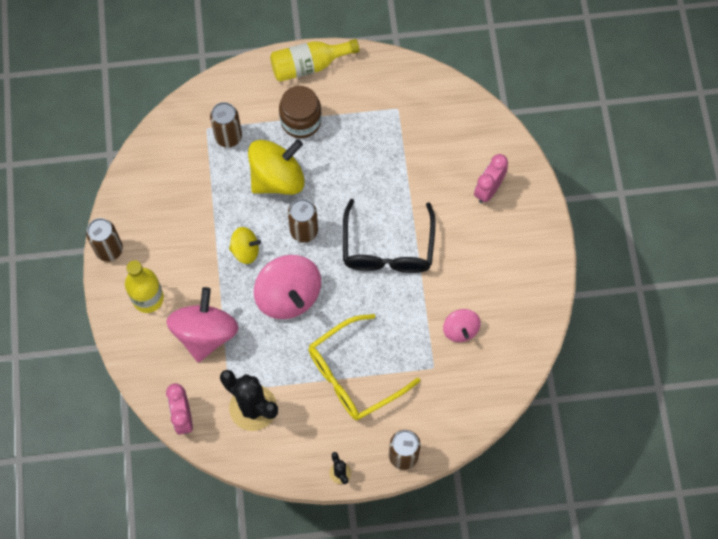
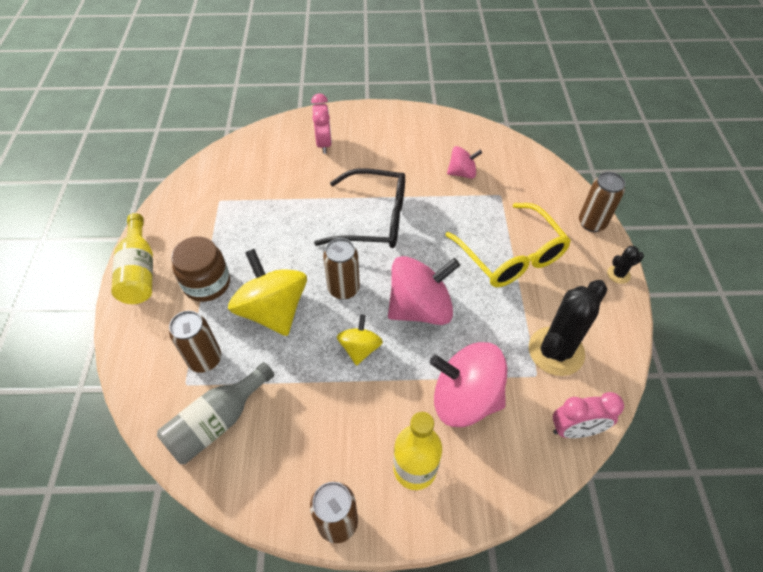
camera: 85 degrees left, 15 degrees down
(177, 157) = (217, 422): none -> grey bottle
(488, 190) = (324, 143): pink clock -> pink clock turned 135 degrees counterclockwise

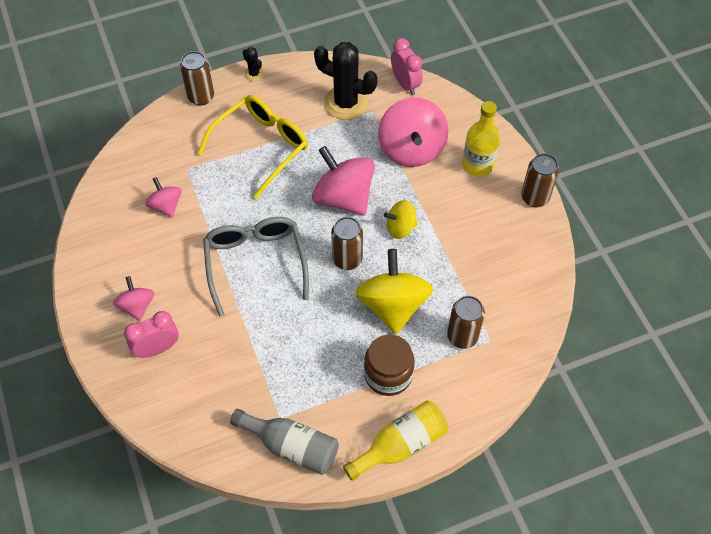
camera: 110 degrees left, 5 degrees up
(217, 422) = (508, 301): grey bottle -> grey bottle (291, 446)
(273, 310) = (393, 305): yellow spinning top -> yellow spinning top turned 135 degrees clockwise
(368, 139) = (137, 306): none -> pink spinning top
(373, 219) = (255, 263): black glasses -> grey glasses

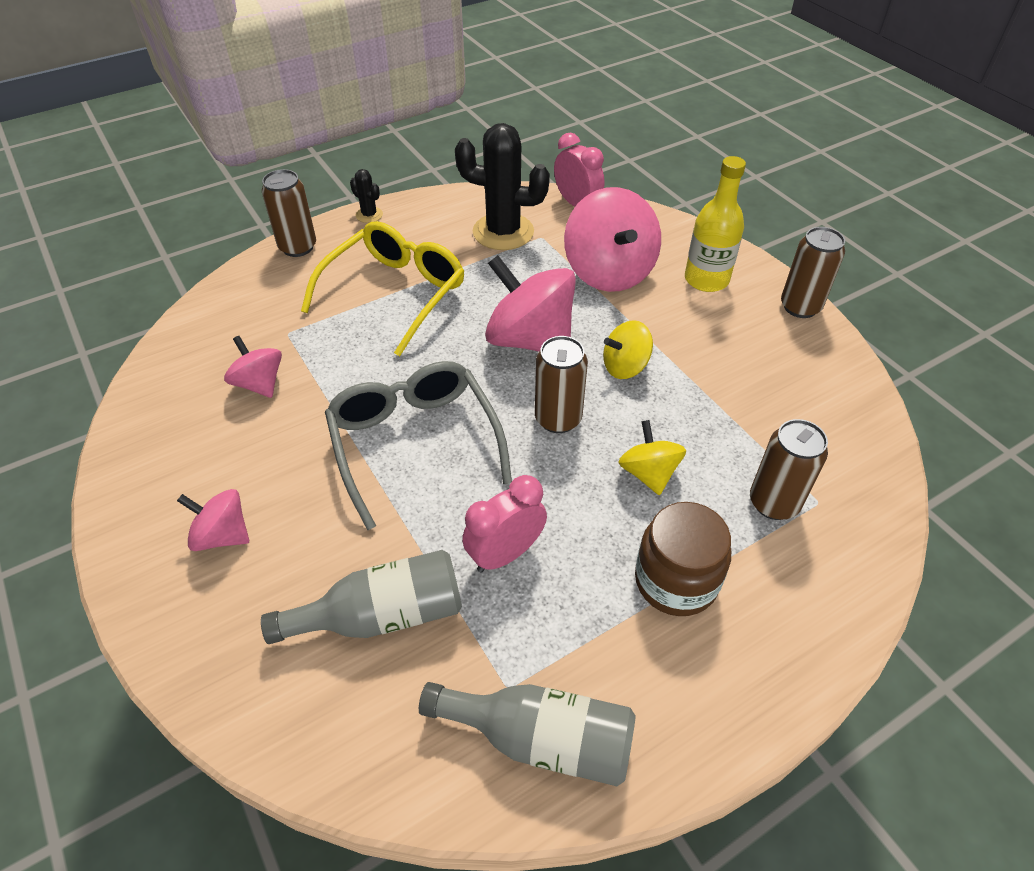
camera: 10 degrees left, 10 degrees down
(137, 306) = (222, 535): pink spinning top -> pink spinning top turned 45 degrees counterclockwise
(157, 348) = (264, 600): pink clock -> pink clock (505, 554)
(220, 368) = (382, 615): none -> grey bottle
(393, 305) = (648, 473): yellow spinning top -> yellow spinning top, size x0.54
(400, 445) = (738, 700): yellow bottle -> none

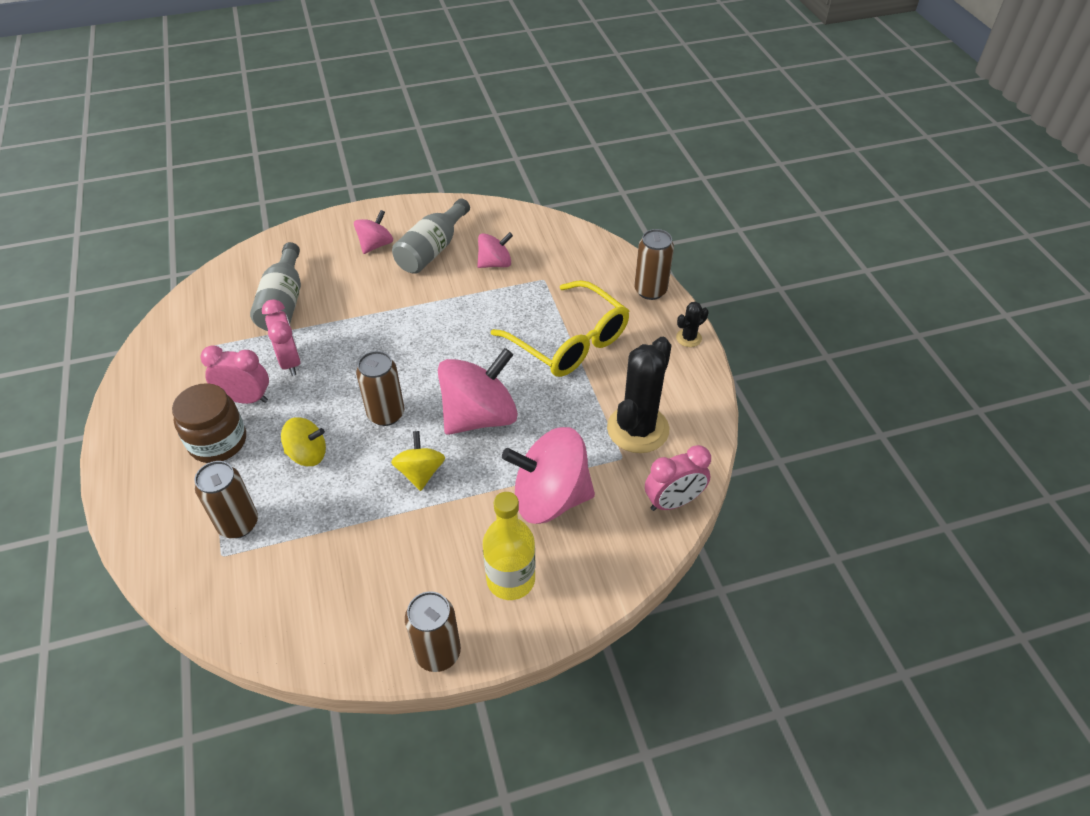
camera: 105 degrees right, 0 degrees up
(414, 443) = (403, 332): grey glasses -> none
(541, 739) = (171, 354): grey bottle -> grey bottle (432, 250)
(591, 580) = (246, 399): none -> pink clock

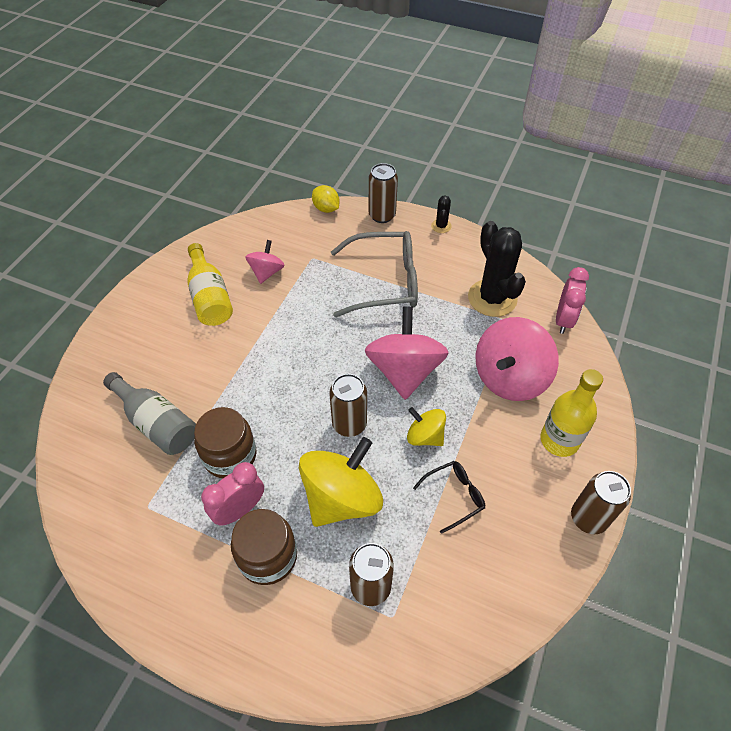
camera: 50 degrees left, 5 degrees up
(290, 361) = (230, 455): pink clock -> brown jar
(307, 454) = (342, 498): yellow spinning top -> yellow spinning top, size x1.85
(374, 531) = (454, 496): none -> black glasses
(376, 245) = (162, 326): pink spinning top -> none
(432, 250) = (210, 297): grey bottle -> yellow bottle
(569, 342) = (384, 282): yellow glasses -> grey glasses
(612, 251) = (326, 209): none -> yellow lemon

